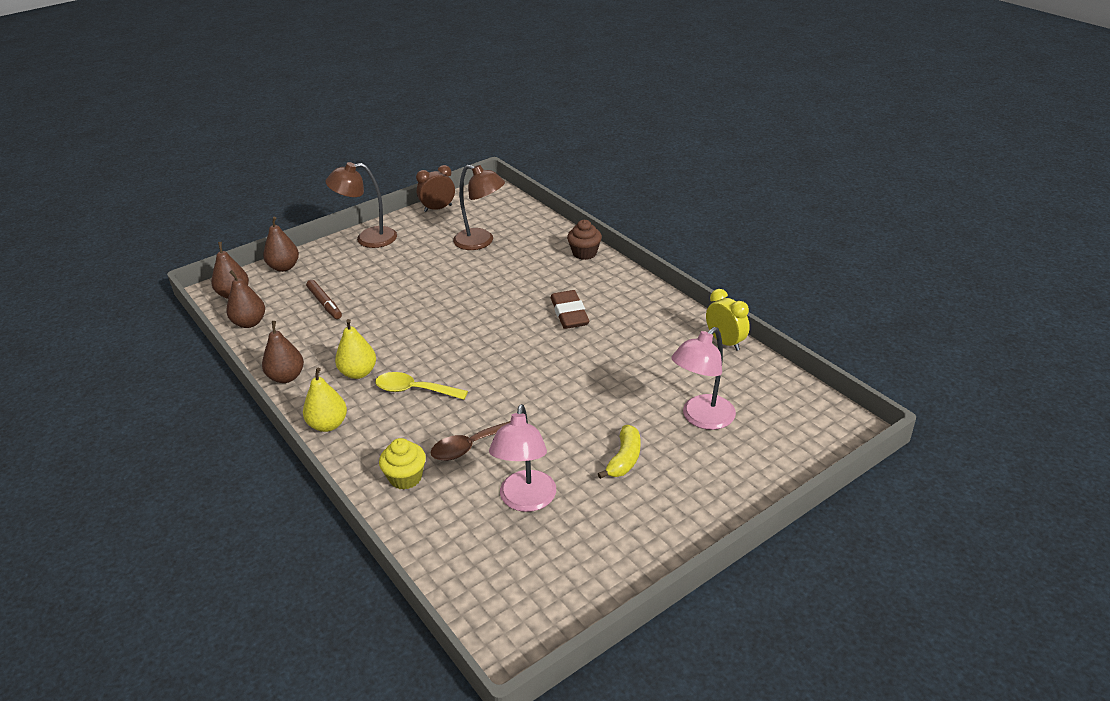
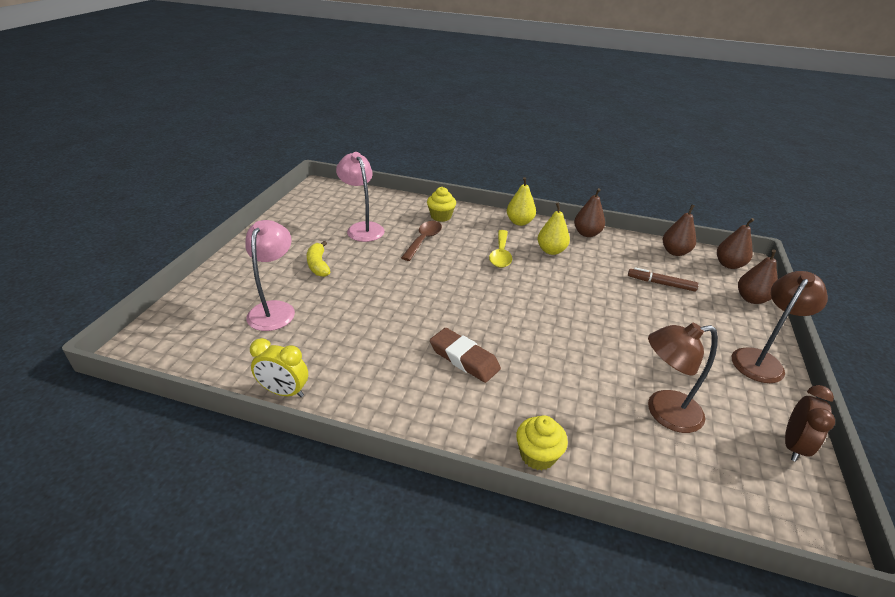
camera: 140 degrees right, 0 degrees up
(414, 390) = (500, 254): yellow spoon -> yellow spoon turned 120 degrees clockwise
(584, 253) = (537, 455): brown cupcake -> yellow cupcake

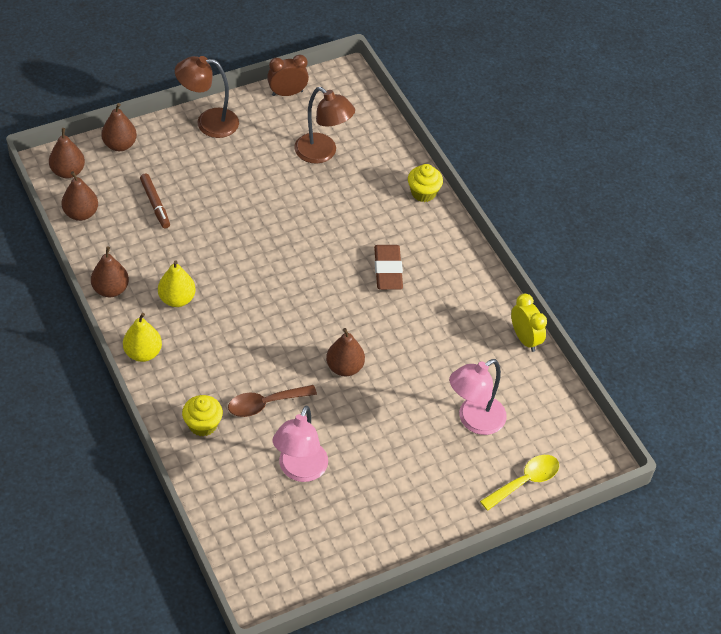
camera: 135 degrees left, 15 degrees up
(318, 265) = (393, 447): yellow banana -> none
(405, 282) = (344, 367): none -> brown pear
(500, 254) = (225, 331): yellow spoon -> yellow spoon (525, 481)

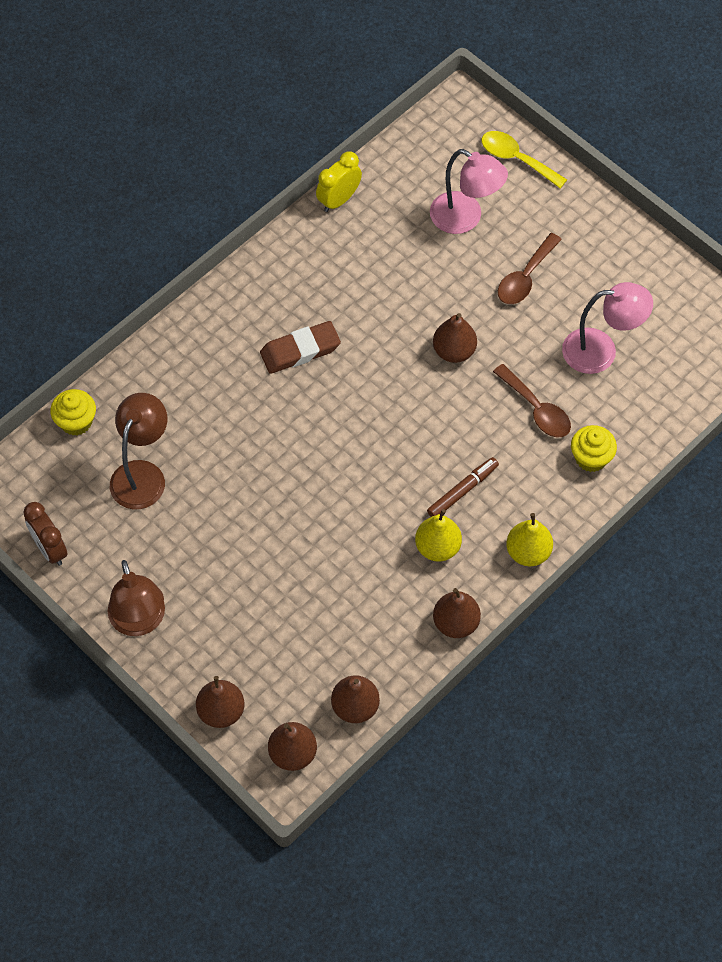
camera: 105 degrees left, 10 degrees up
(155, 204) = (304, 628): brown marker -> brown marker (462, 491)
(396, 442) = (525, 277): none -> brown spoon
(423, 193) = (165, 349): yellow cupcake -> yellow cupcake (76, 422)

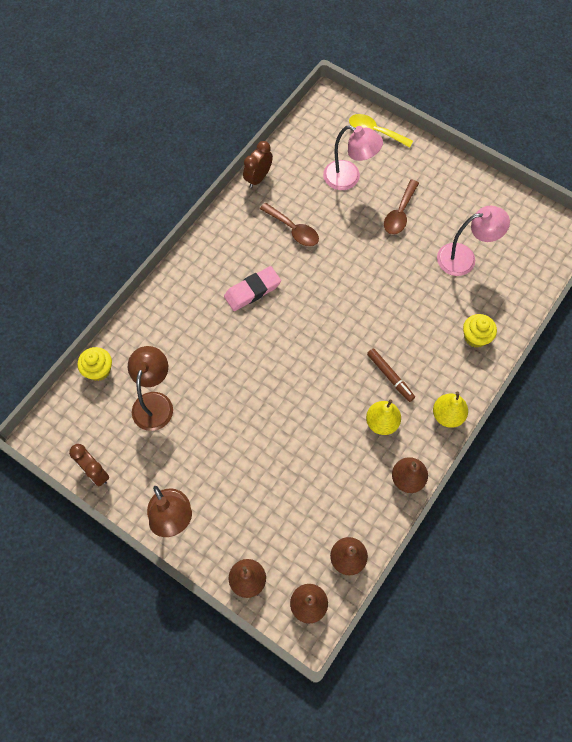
camera: 10 degrees left, 5 degrees up
(300, 350) = (252, 291): brown eraser -> pink eraser
(339, 200) = (258, 178): yellow clock -> brown clock
(454, 351) = (361, 274): brown pear -> none
(462, 491) = (390, 376): brown marker -> brown marker turned 105 degrees clockwise
(536, 409) = (429, 307): brown spoon -> brown spoon (293, 229)

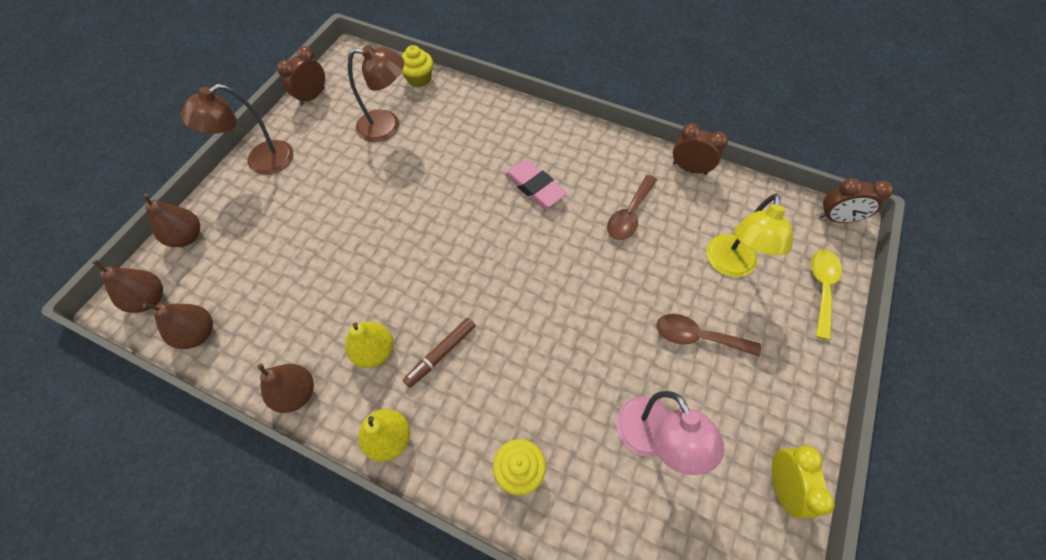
camera: 80 degrees right, 5 degrees down
(322, 102) = (836, 218): none -> brown clock
(349, 178) = (730, 265): pink lamp -> yellow lamp
(497, 198) = (781, 485): none -> yellow clock

